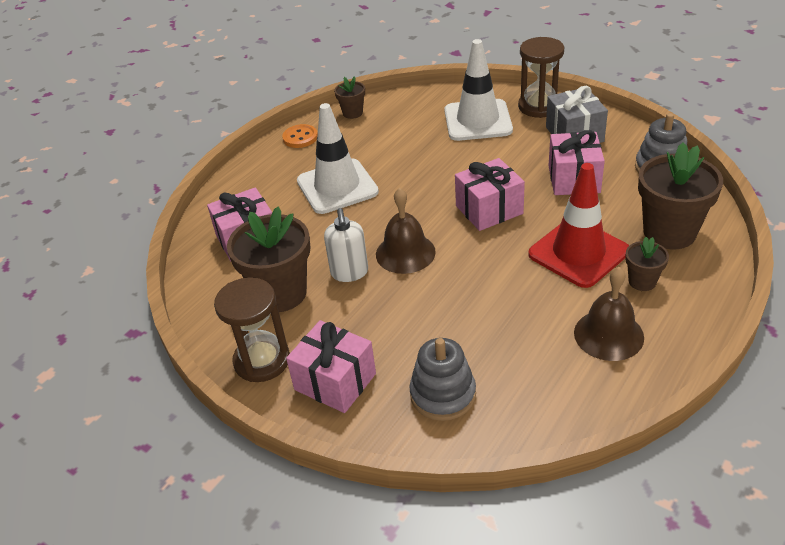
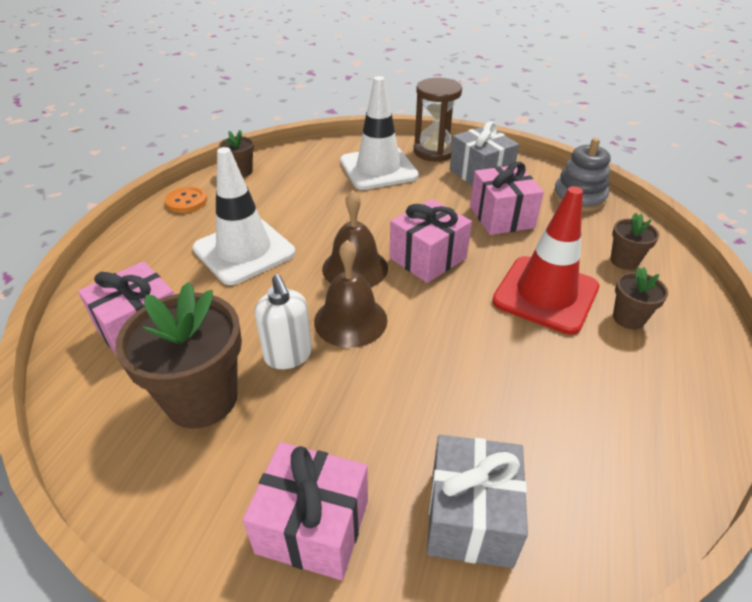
camera: 20 degrees left, 0 degrees up
(262, 360) = (194, 511): brown hourglass -> none
(443, 394) = (471, 516): grey stacking toy -> grey gift
(608, 335) = (629, 389): brown bell -> brown bell (355, 268)
(669, 232) = (624, 261): brown flower pot -> brown flower pot, size x0.50

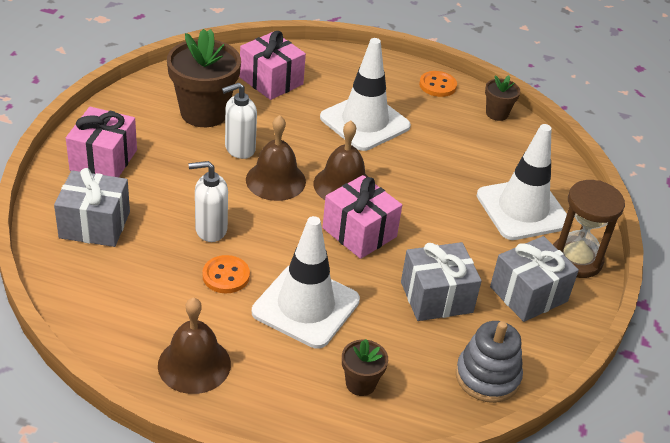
camera: 85 degrees right, 0 degrees up
(450, 376) = (210, 229): none -> white soap dispenser
(501, 217) = (436, 297): pink gift -> grey gift
(525, 358) = (226, 276): none -> orange button
(545, 294) = (306, 306): red traffic cone -> white traffic cone
(628, 318) = (270, 359): brown flower pot -> none
(669, 377) = (194, 364): none -> brown bell

